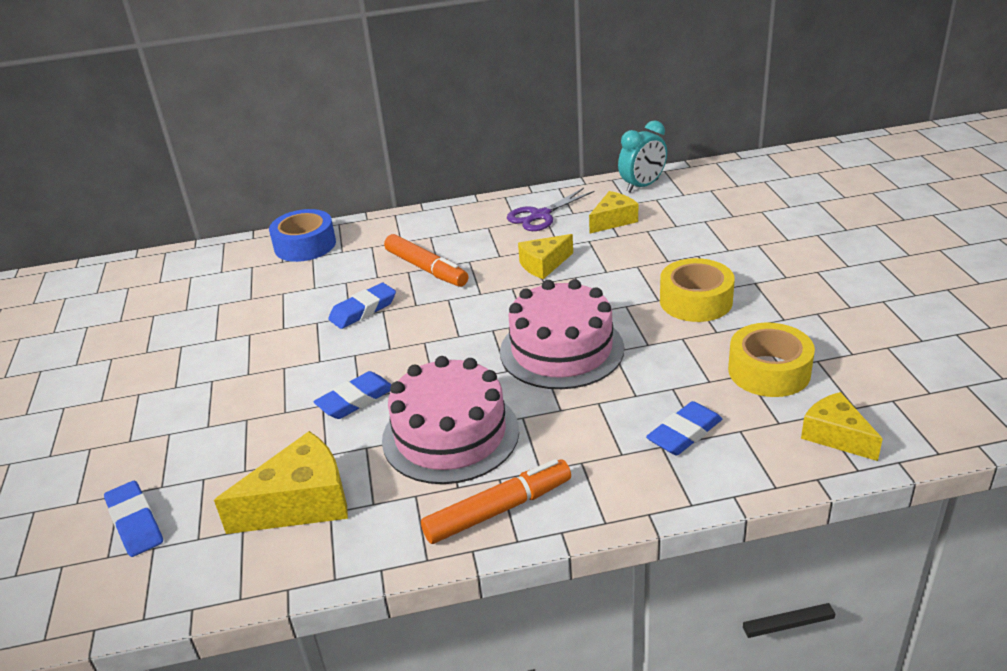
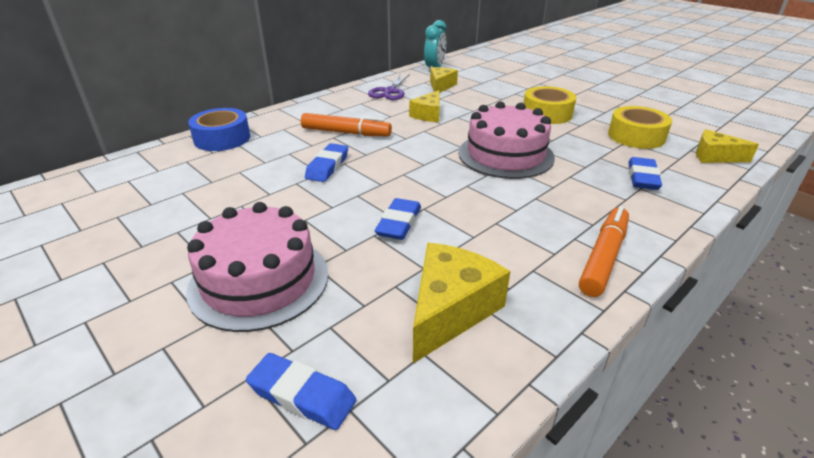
camera: 35 degrees left, 0 degrees up
(450, 435) = (503, 223): pink cake -> pink cake (259, 280)

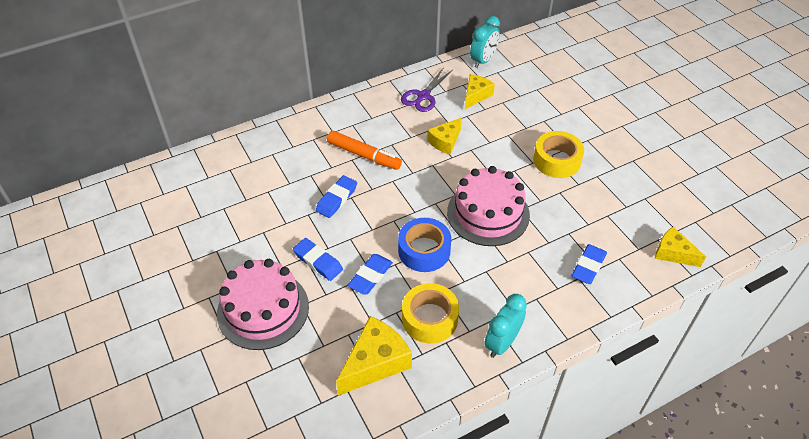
camera: 15 degrees right, 15 degrees up
(222, 138) = (261, 144): blue tape -> blue tape (424, 250)
(302, 395) = (271, 400): blue eraser -> blue eraser (318, 262)
(603, 257) = (502, 343): orange marker -> turquoise clock
(636, 136) = (620, 211): yellow tape -> yellow tape (430, 318)

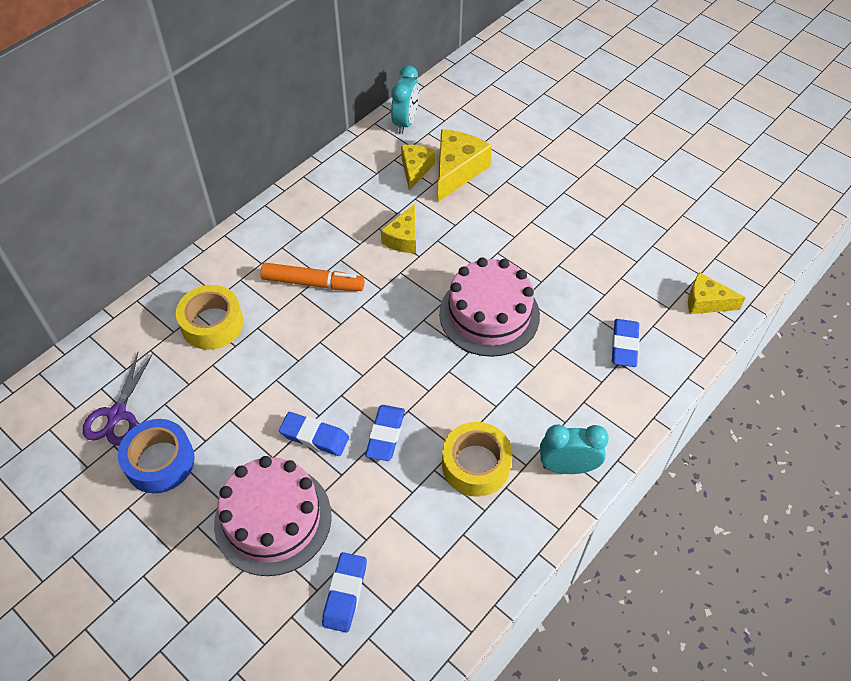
camera: 20 degrees left, 5 degrees up
(336, 199) = (303, 349): blue eraser -> blue eraser (345, 593)
(375, 362) = (436, 539): yellow cheese -> yellow cheese (457, 171)
(423, 96) = (353, 186): purple scissors -> purple scissors (117, 414)
(424, 250) = (435, 383): blue tape -> blue tape (160, 462)
(502, 343) = (567, 467): turquoise clock -> turquoise clock turned 75 degrees clockwise
(556, 160) = (540, 227): yellow tape -> yellow tape (212, 324)

